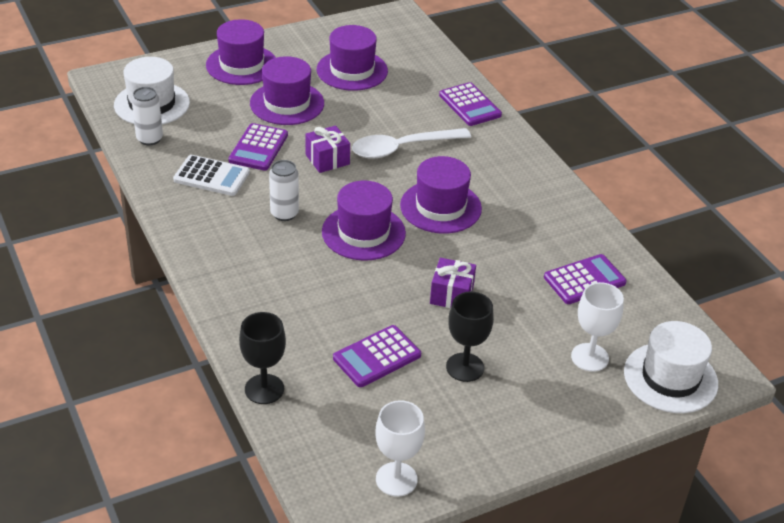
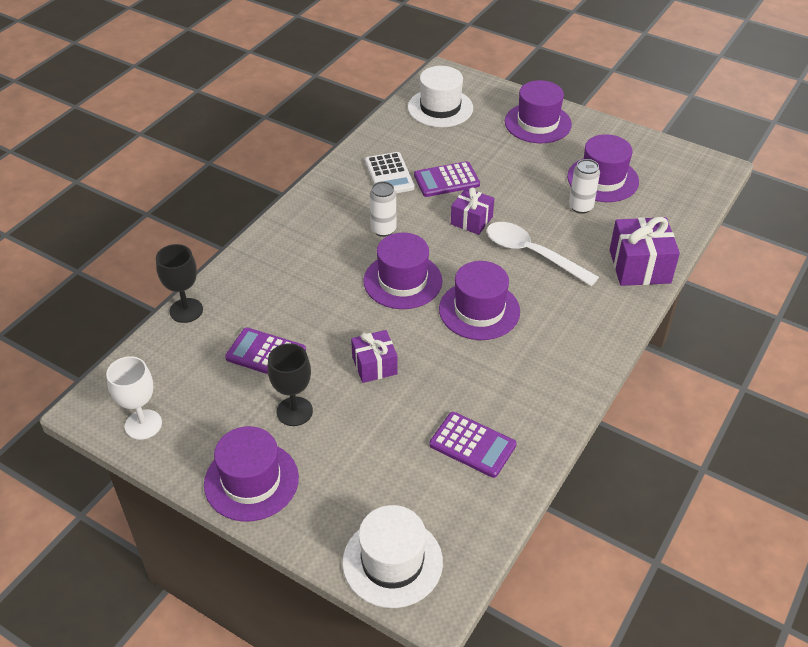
camera: 60 degrees right, 5 degrees up
(149, 139) = (400, 127): white can -> white can (580, 207)
(287, 103) = (517, 167): purple hat -> purple hat (251, 481)
(470, 105) = (639, 266): purple calculator -> purple gift
(589, 357) = (372, 490): white goblet -> none

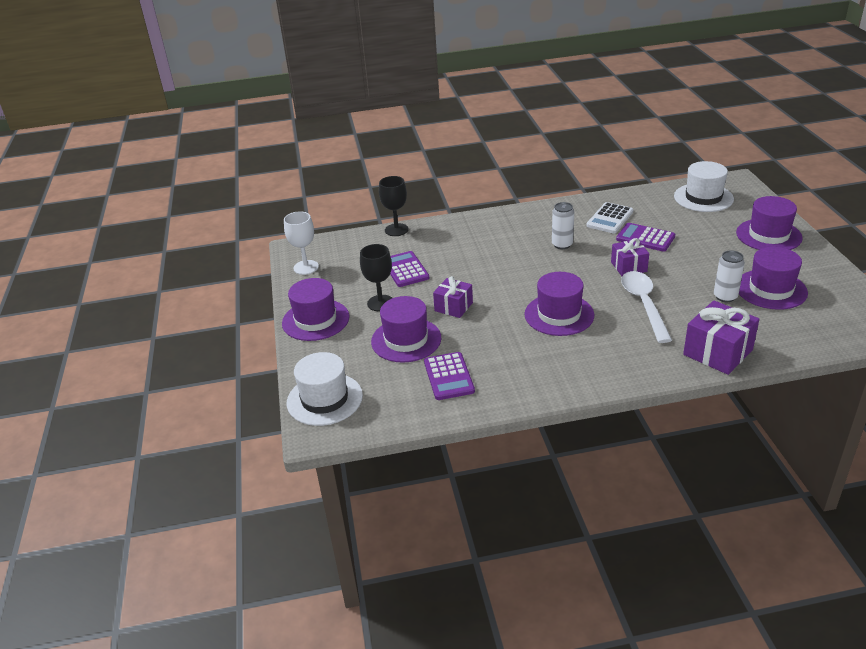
camera: 50 degrees right, 10 degrees down
(402, 281) = (534, 275): purple hat -> purple hat (406, 340)

